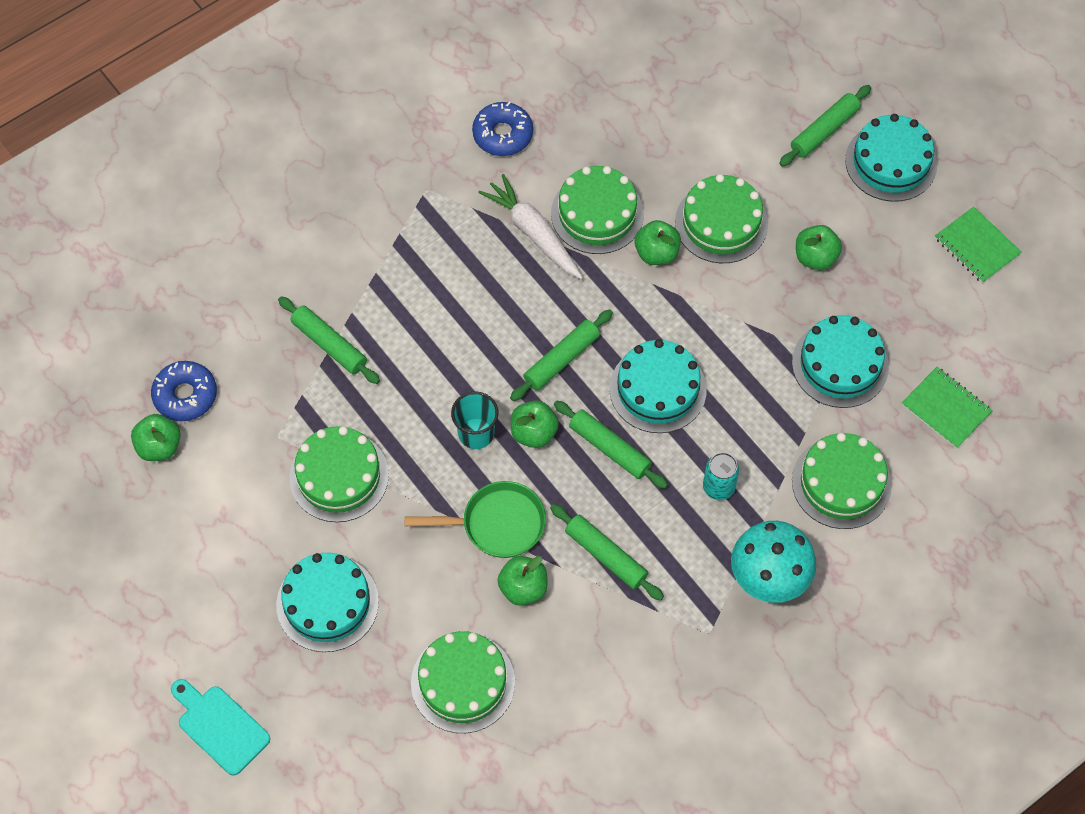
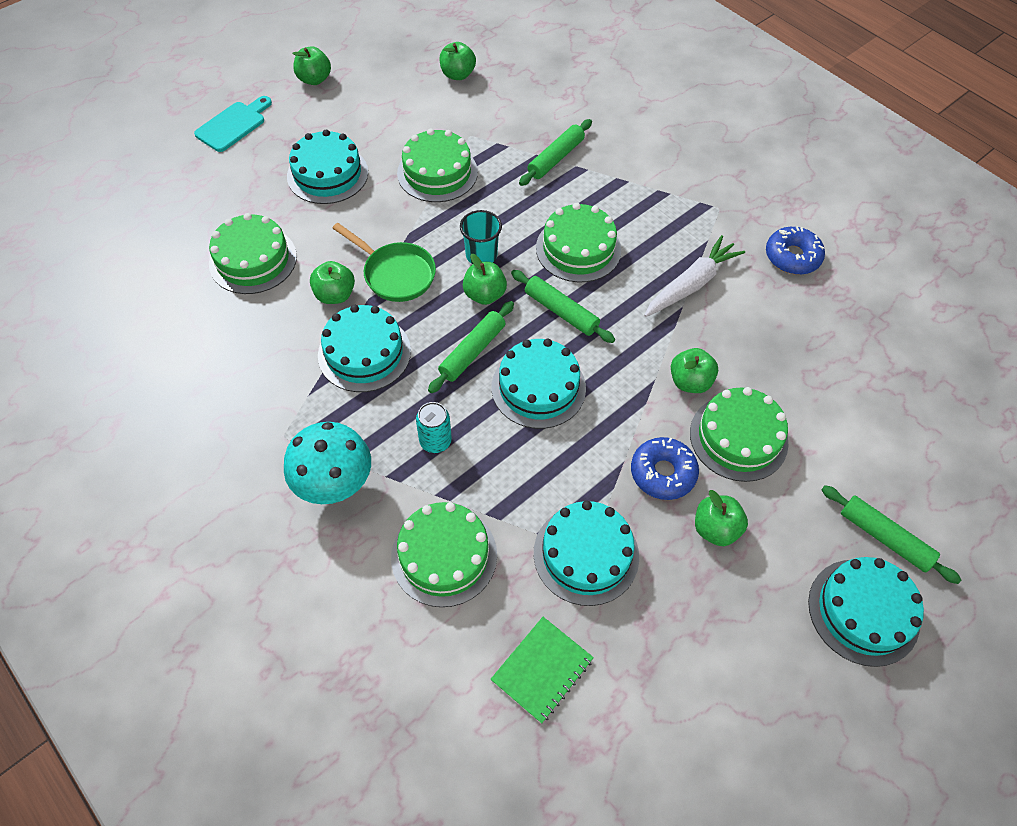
camera: 85 degrees right, 5 degrees down
(141, 626) = (314, 79): none -> green apple
(185, 395) = (501, 84): blue donut -> blue donut (663, 473)
(497, 524) = (395, 274): green pan -> green pan turned 45 degrees counterclockwise
(597, 214) = (724, 332): green cake -> green cake (578, 249)
(606, 556) = (364, 353): green rolling pin -> turquoise cake
(977, 246) = (769, 714): green notebook -> none

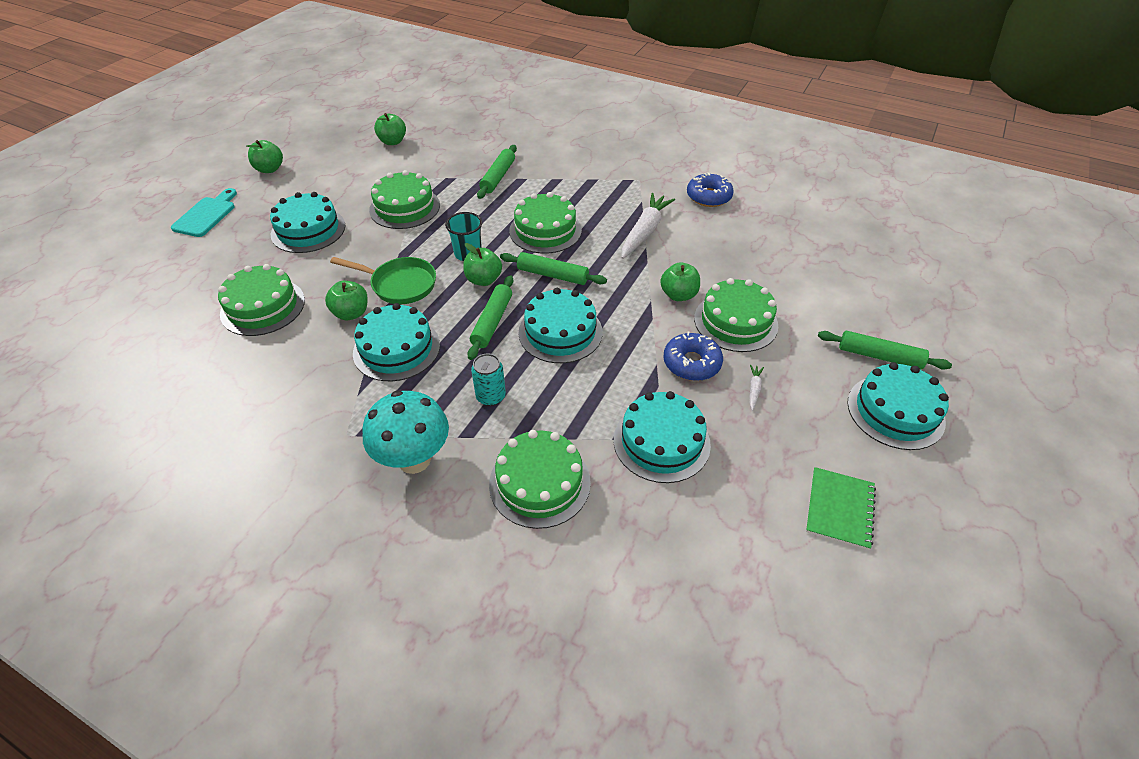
camera: 20 degrees left, 10 degrees down
(542, 670) = (670, 545): green notebook -> green notebook (839, 509)
(715, 529) = (754, 390): green apple -> white carrot

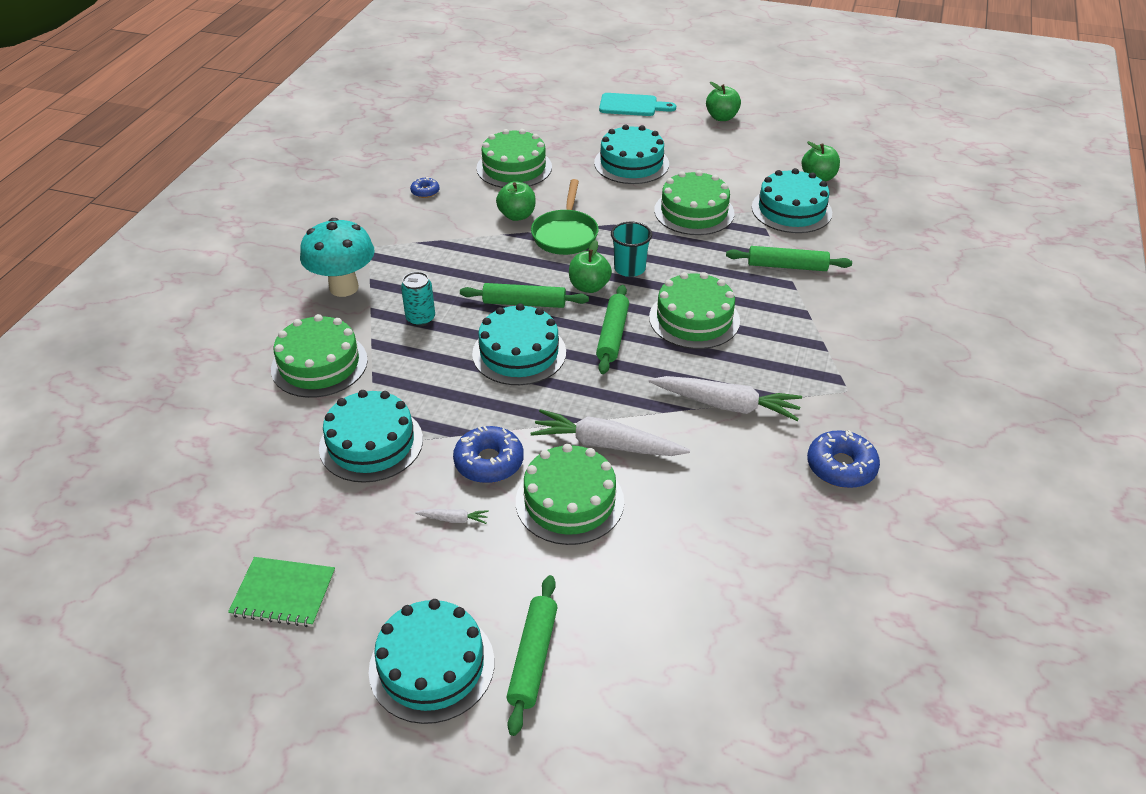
camera: 80 degrees right, 5 degrees down
(264, 380) = (425, 191): none -> blue donut
(396, 348) = (475, 251): turquoise cake -> turquoise cake (791, 210)
(678, 295) = (607, 445): green apple -> white carrot

